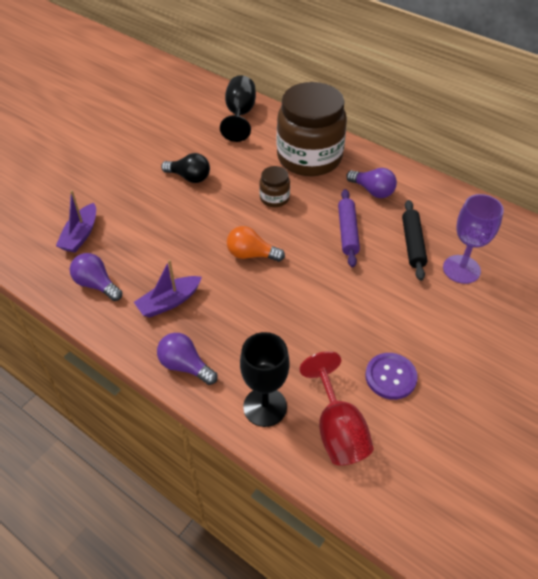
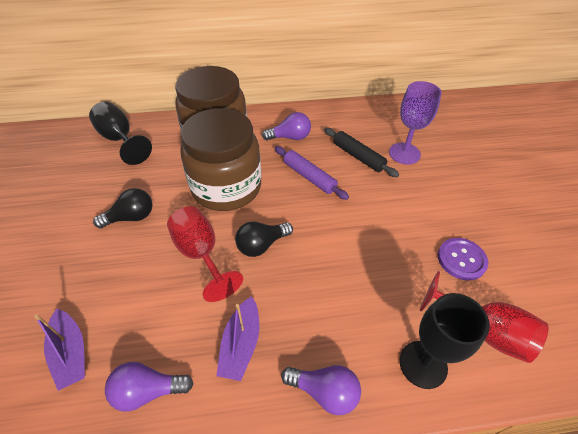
camera: 45 degrees left, 0 degrees up
(185, 366) = (324, 392): purple light bulb -> purple light bulb turned 150 degrees counterclockwise
(206, 232) = (201, 254): none -> red goblet
(251, 254) = (261, 245): orange light bulb -> black light bulb
(274, 198) = (226, 187): brown jar -> brown jar, size x2.33

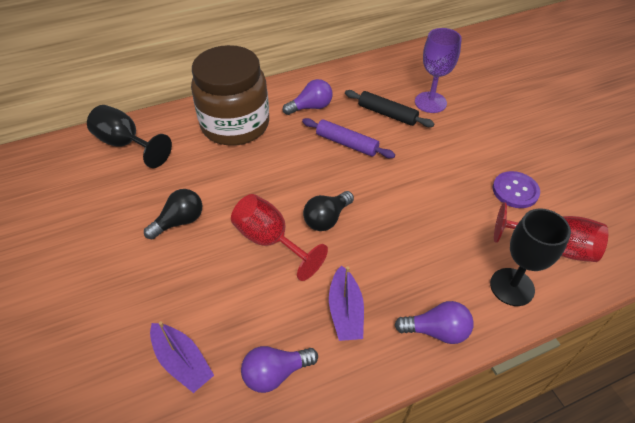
camera: 15 degrees left, 0 degrees up
(226, 187) = (267, 171): brown jar -> none

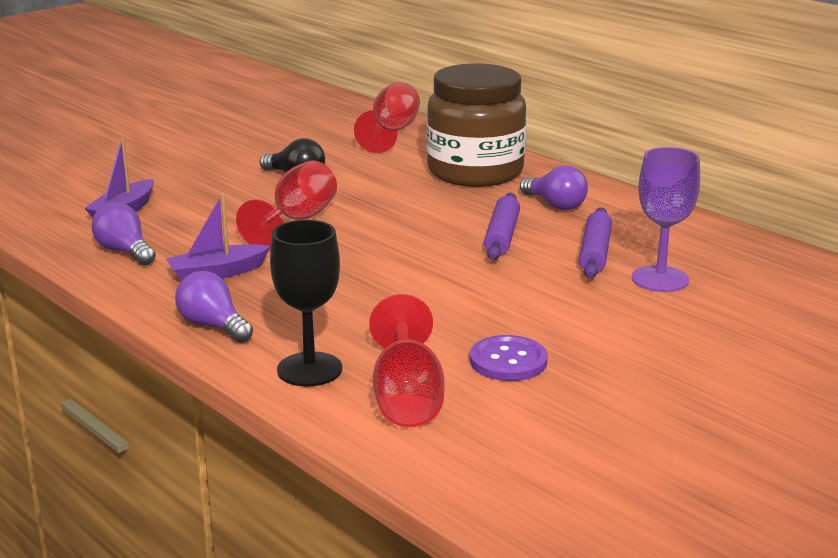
camera: 70 degrees right, 25 degrees down
(126, 144) = (392, 132): black goblet -> red goblet
(327, 219) = (352, 244): black light bulb -> none
(387, 114) = (594, 252): black rolling pin -> purple rolling pin
(436, 331) = (213, 326): purple light bulb -> purple light bulb turned 150 degrees clockwise

